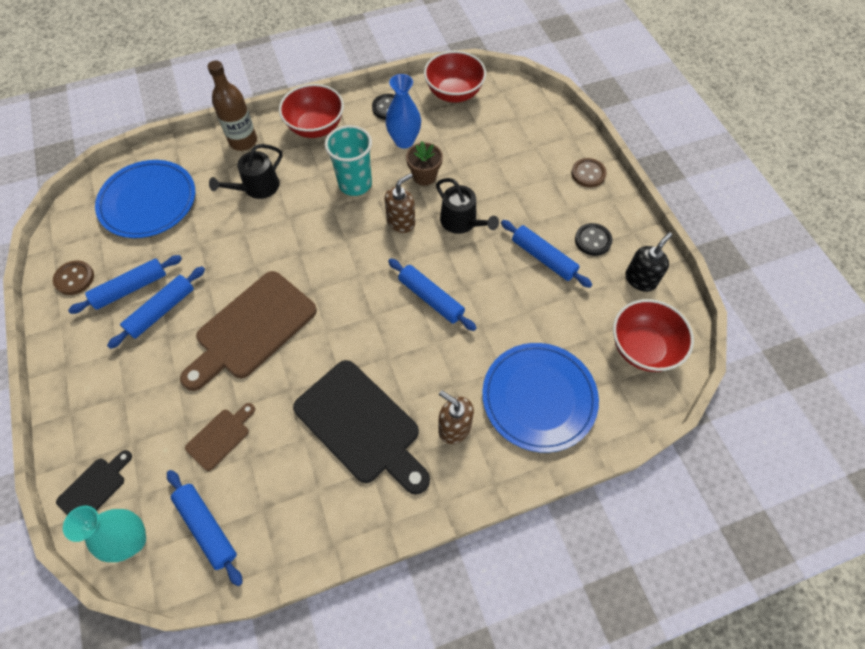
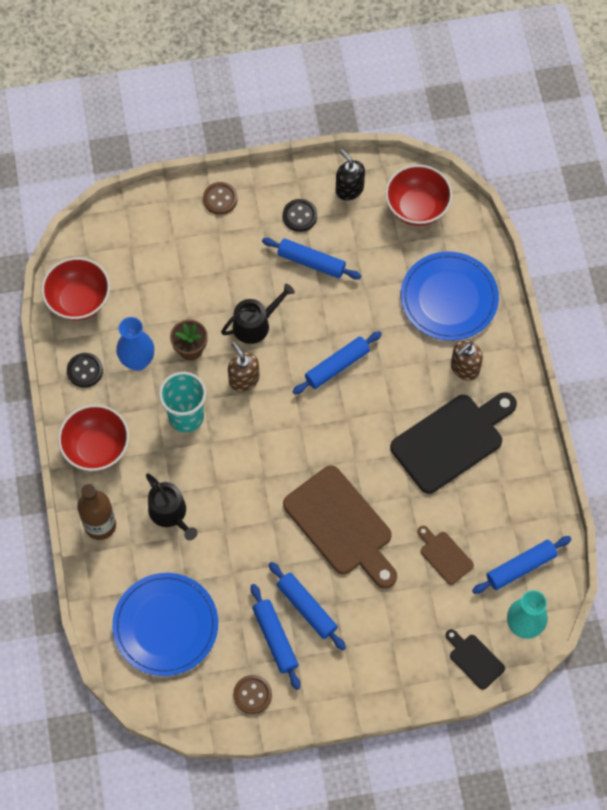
camera: 80 degrees left, 5 degrees up
(543, 258) = (311, 262): blue rolling pin -> blue rolling pin turned 60 degrees clockwise

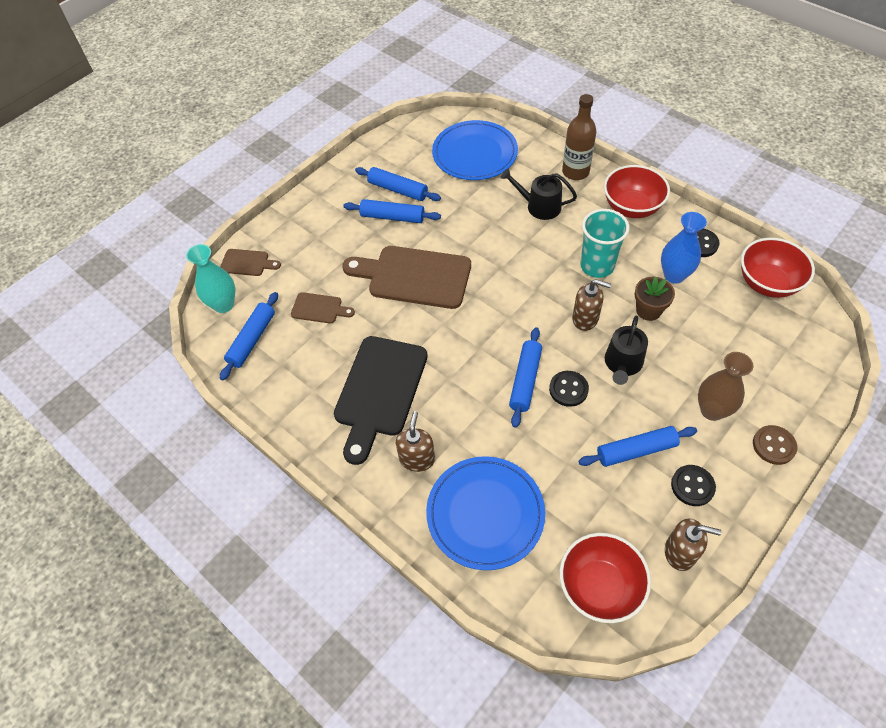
camera: 145 degrees right, 10 degrees down
(232, 248) = (712, 410): none -> brown vase
(252, 695) = (384, 157): brown button -> none
(313, 336) = (568, 389): none -> black button
(349, 189) = (680, 552): black soap dispenser -> brown soap dispenser
(474, 659) = (247, 263): black cutting board -> brown cutting board

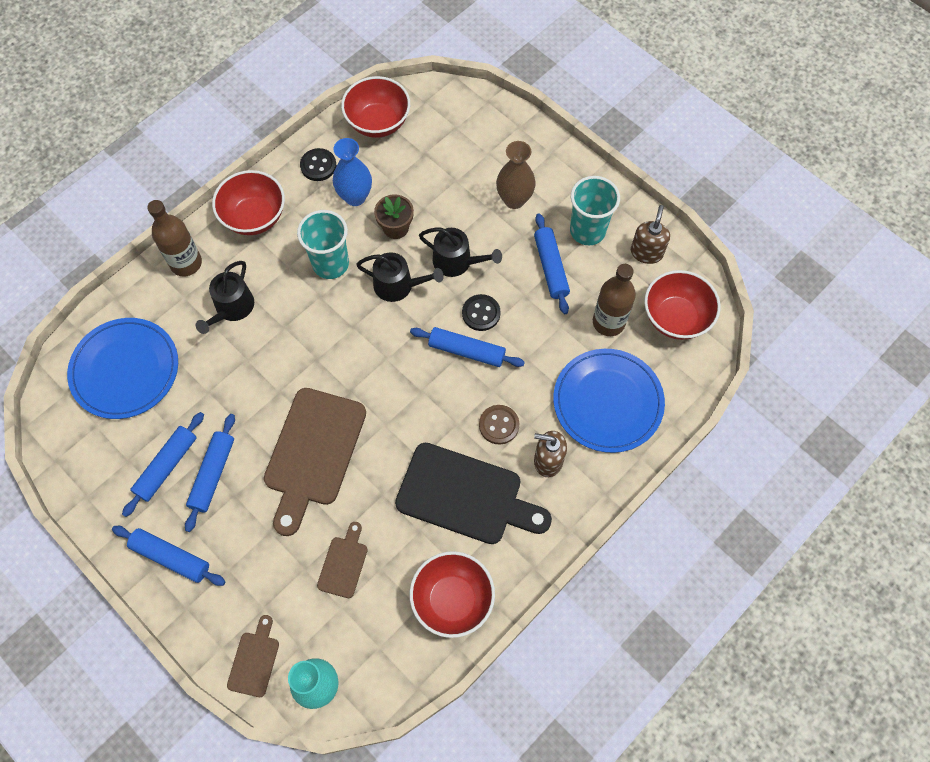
camera: 90 degrees left, 10 degrees up
(252, 340) = (379, 644): blue rolling pin -> blue rolling pin (171, 557)
(285, 389) = (452, 600): none -> red bowl
(580, 512) = (608, 322): none -> brown bottle
(585, 318) = (398, 285): brown soap dispenser -> black watering can
(692, 486) = (587, 231): black button -> turquoise cup
(774, 445) = (552, 162): brown button -> brown button (499, 425)

